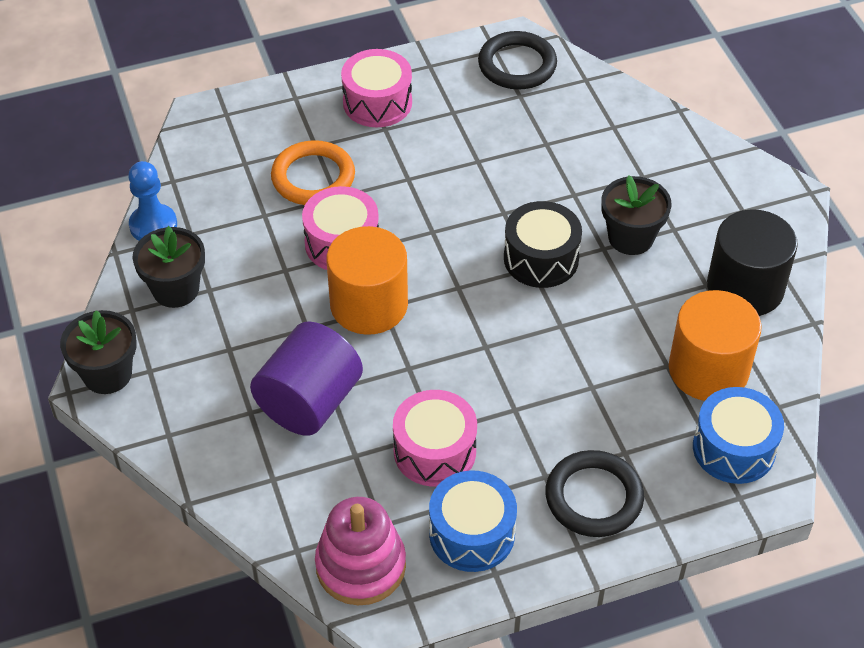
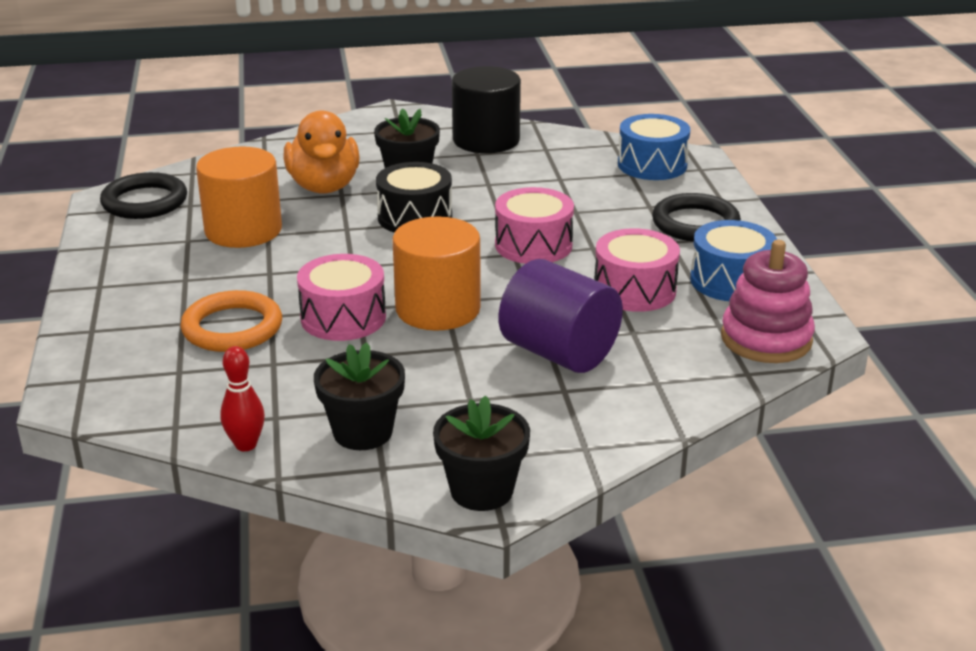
camera: 80 degrees left, 20 degrees down
(153, 225) = (246, 445): blue pawn -> red bowling pin
(377, 102) = (140, 280): pink drum -> pink drum (533, 245)
(586, 178) = (324, 186): none -> orange duck
(708, 370) = (569, 164): orange cylinder -> orange cylinder (243, 230)

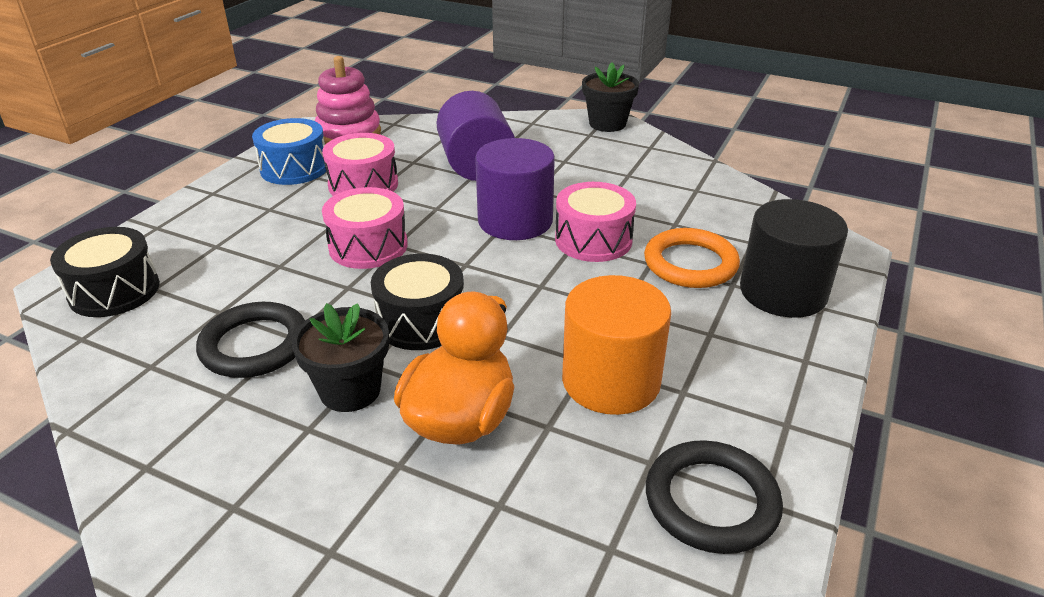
camera: 145 degrees left, 5 degrees up
(246, 445) = (725, 181): red bowling pin -> none
(362, 432) = (646, 165): black flower pot -> none
(438, 309) = (515, 221): orange cylinder -> purple cylinder
(486, 140) = (176, 419): black cylinder -> black cylinder (783, 292)
(652, 165) = (114, 291): blue drum -> black drum
(695, 223) = (221, 216): black ring -> black ring (255, 345)

